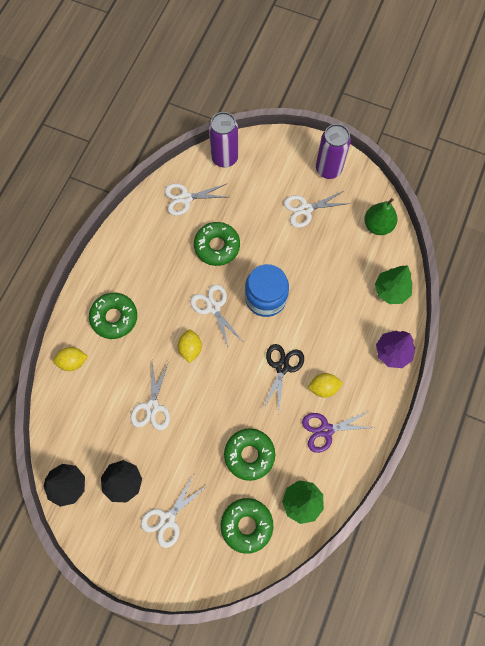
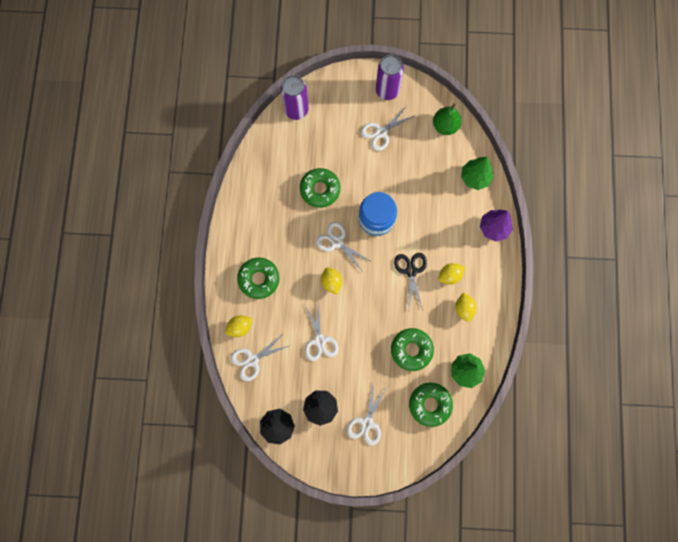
camera: 20 degrees left, 5 degrees up
(185, 198) = (277, 157): white scissors -> white scissors (252, 360)
(326, 430) = (464, 309): purple scissors -> yellow lemon

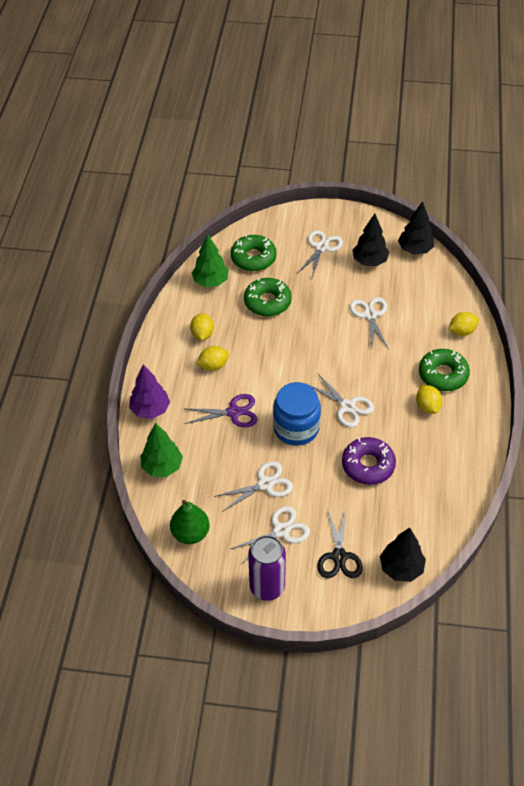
camera: 175 degrees left, 25 degrees down
(252, 360) = (445, 303): white scissors -> white scissors (265, 484)
(296, 110) = (401, 568): purple can -> black tree
(320, 189) = (368, 465): green donut -> purple donut
(331, 282) = (355, 367): yellow lemon -> yellow lemon (427, 406)
(411, 271) = (259, 372): black scissors -> black scissors (339, 556)
(427, 230) = (233, 412): none -> purple scissors

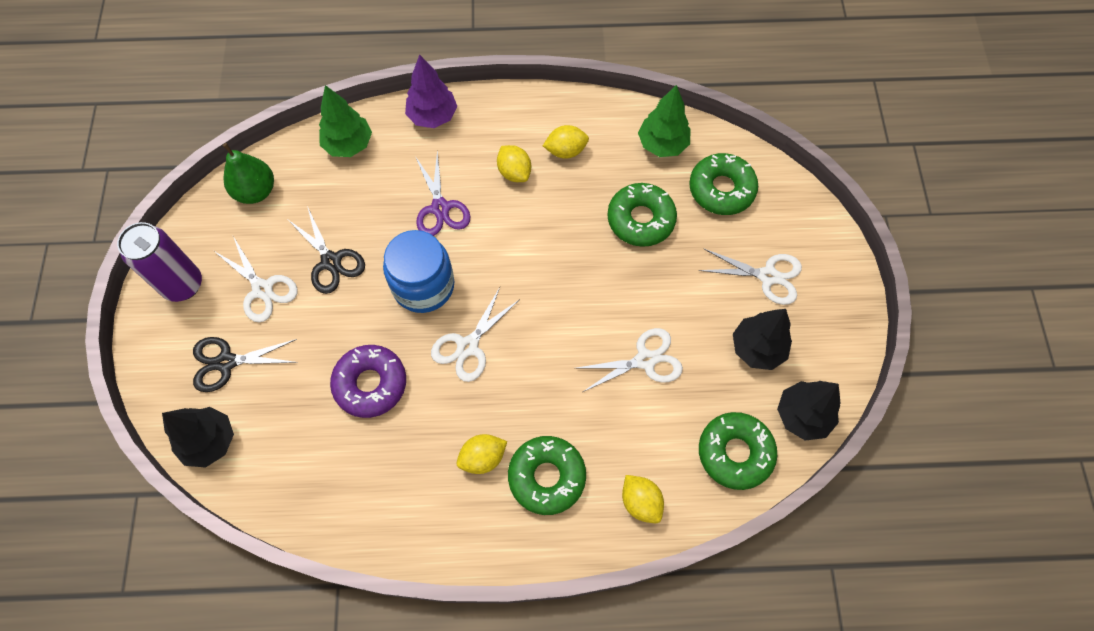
camera: 80 degrees right, 15 degrees up
(265, 484) = (331, 261): white scissors -> black scissors
(435, 283) = (735, 453): none -> green donut

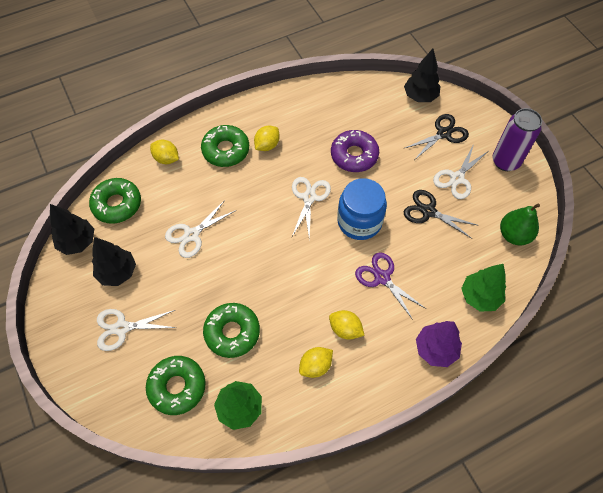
camera: 155 degrees right, 5 degrees down
(262, 289) = (457, 178): white scissors -> white scissors turned 75 degrees counterclockwise

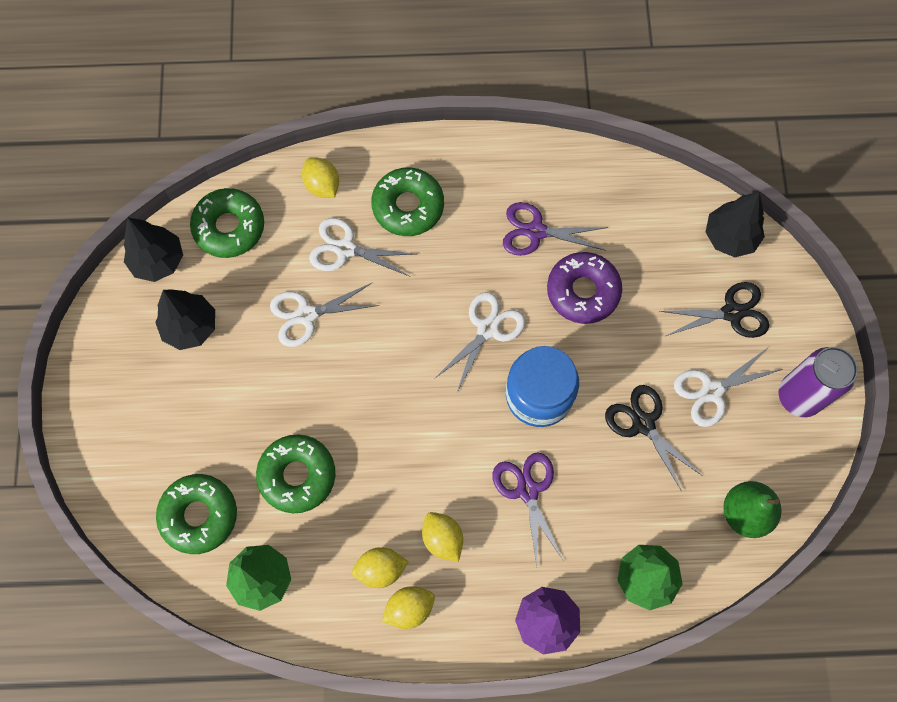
camera: 25 degrees right, 10 degrees up
(122, 328) = (165, 406): white scissors -> white scissors (345, 249)
(267, 145) = (468, 223): yellow lemon -> yellow lemon (409, 608)
(309, 134) = (536, 231): none -> purple scissors

